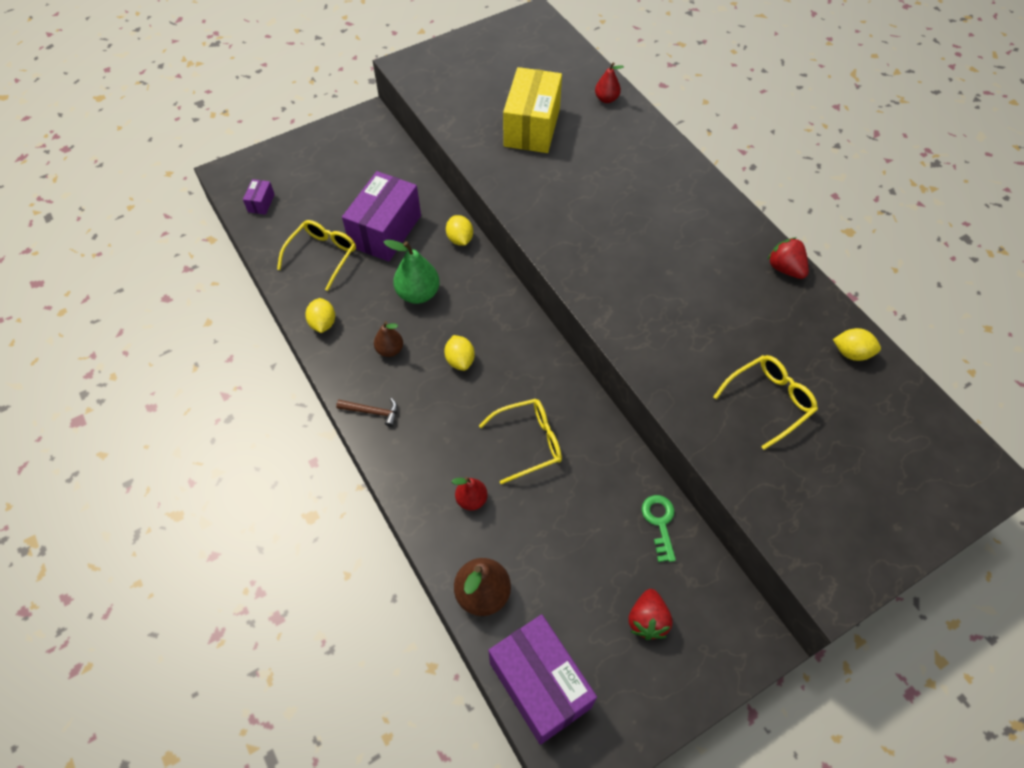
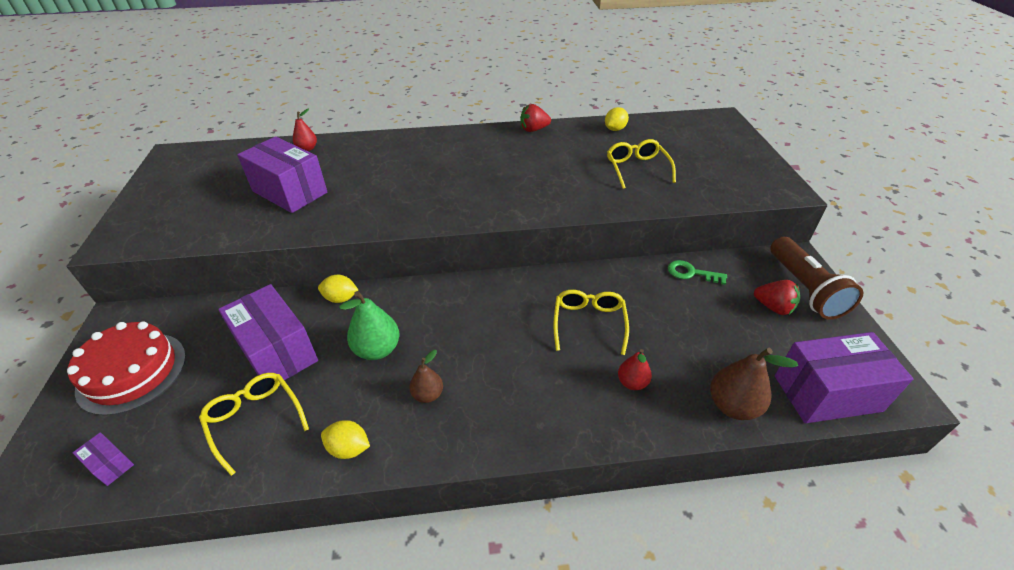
camera: 65 degrees left, 15 degrees down
(330, 162) = (132, 372): none -> red cake
(372, 412) = (495, 435): brown hammer -> none
(460, 360) = (477, 342): yellow lemon -> none
(532, 127) = (290, 192): yellow box -> purple box
(701, 654) = (804, 289): none -> brown flashlight

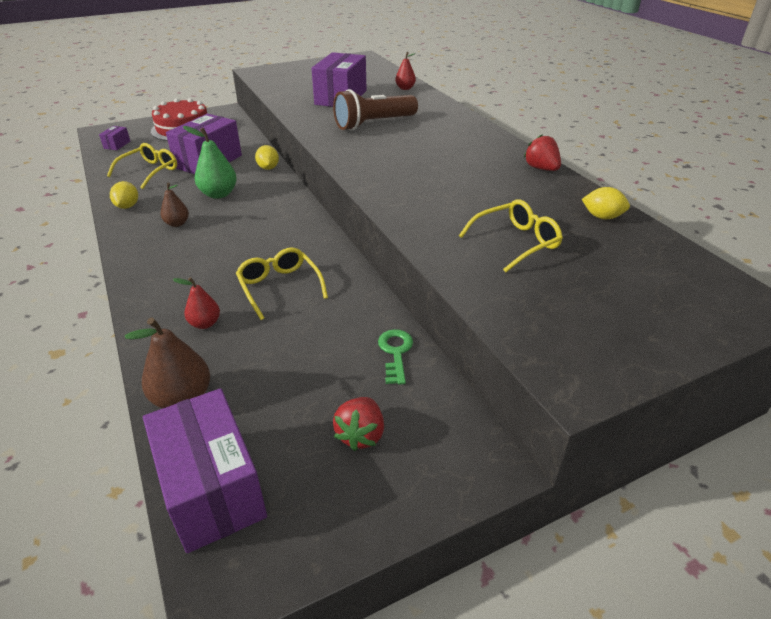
camera: 70 degrees right, 5 degrees down
(589, 323) = (279, 287): yellow glasses -> yellow glasses turned 105 degrees counterclockwise
(804, 289) = (418, 473): brown flashlight -> brown flashlight (373, 124)

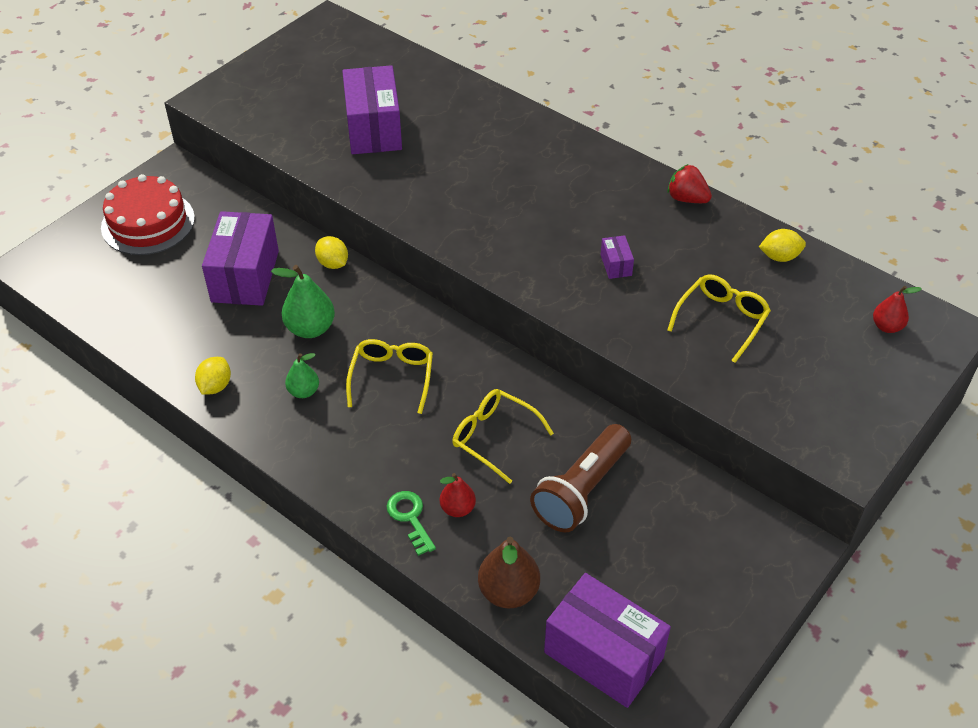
camera: 25 degrees left, 10 degrees up
(117, 145) = (85, 284): purple box -> purple box (616, 265)
(127, 206) = (215, 386): yellow lemon -> yellow lemon turned 45 degrees clockwise
(149, 171) = (183, 319): yellow glasses -> yellow glasses (392, 377)
(177, 223) = (304, 391): brown pear -> green pear
(361, 435) = (684, 562): red strawberry -> none
(373, 124) = (455, 173): brown flashlight -> brown flashlight (581, 490)
(395, 353) = (658, 471): green key -> green key (410, 518)
(405, 88) = (440, 84): red pear -> red pear (887, 326)

